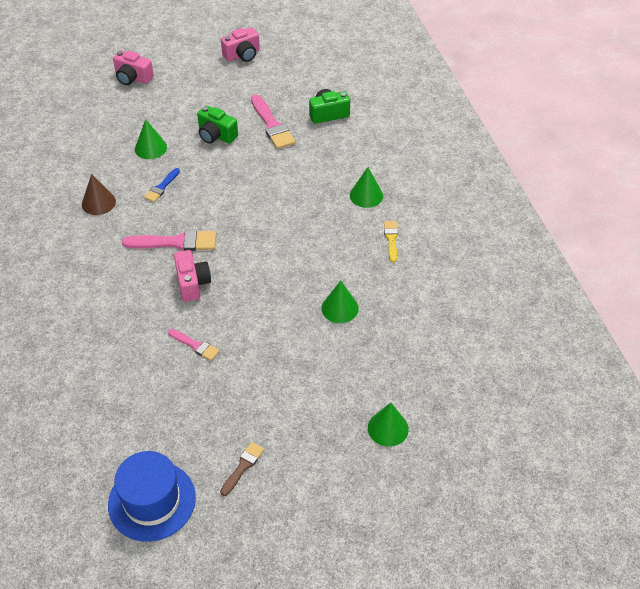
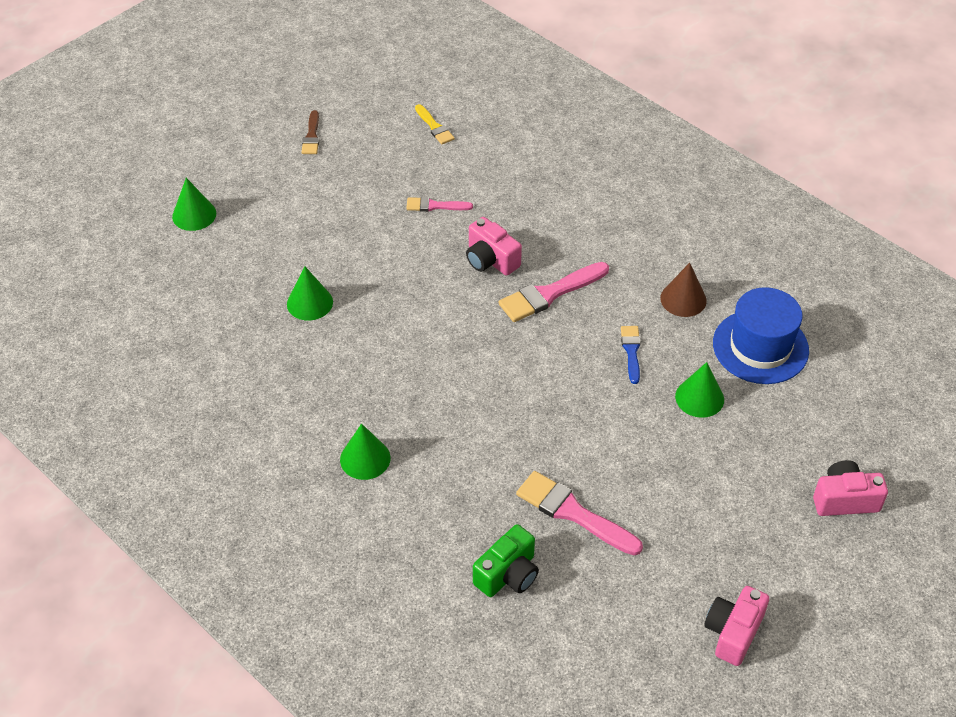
camera: 150 degrees right, 0 degrees up
(152, 501) = (371, 87): blue hat -> blue hat (760, 347)
(216, 135) = (634, 458): green camera -> none
(391, 239) = (296, 410): yellow brush -> yellow brush (434, 127)

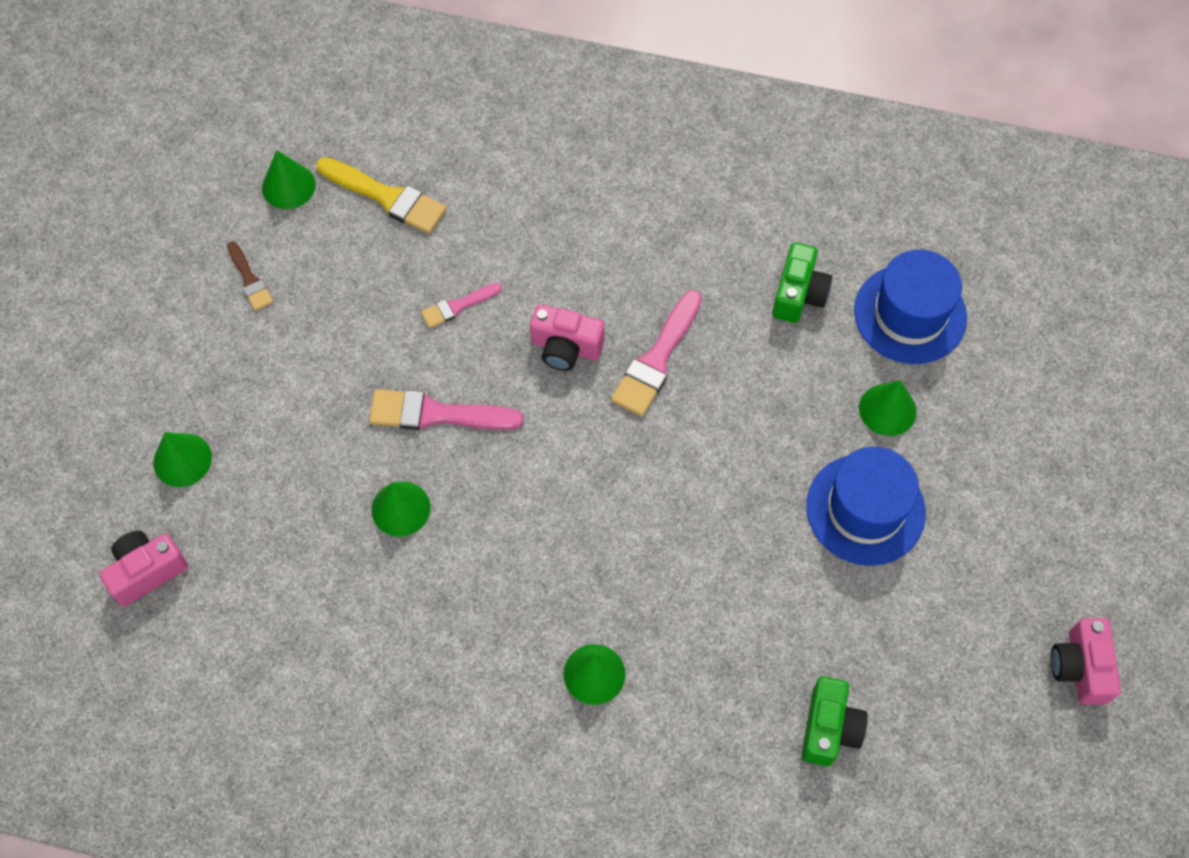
camera: 30 degrees left, 15 degrees up
(375, 96) = (288, 186): none -> green cone
(434, 127) = (387, 197): yellow brush -> yellow brush, size x1.74
(573, 512) = (847, 618): pink brush -> pink brush (436, 414)
(631, 351) = (785, 388): blue brush -> none
(637, 451) = (865, 509): none -> blue hat
(683, 299) = (798, 294): brown cone -> green camera
(844, 500) = (1093, 455): pink camera -> pink camera (147, 571)

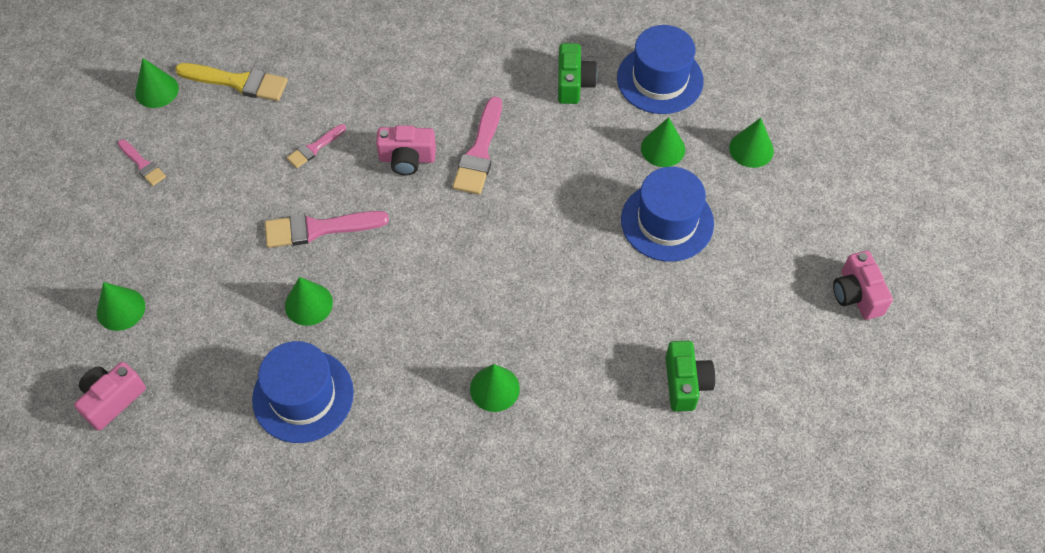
camera: 15 degrees left, 5 degrees down
(250, 280) = (143, 164): brown brush -> pink brush
(366, 624) = (303, 396): none -> blue hat
(1001, 437) = (751, 149): none -> green cone

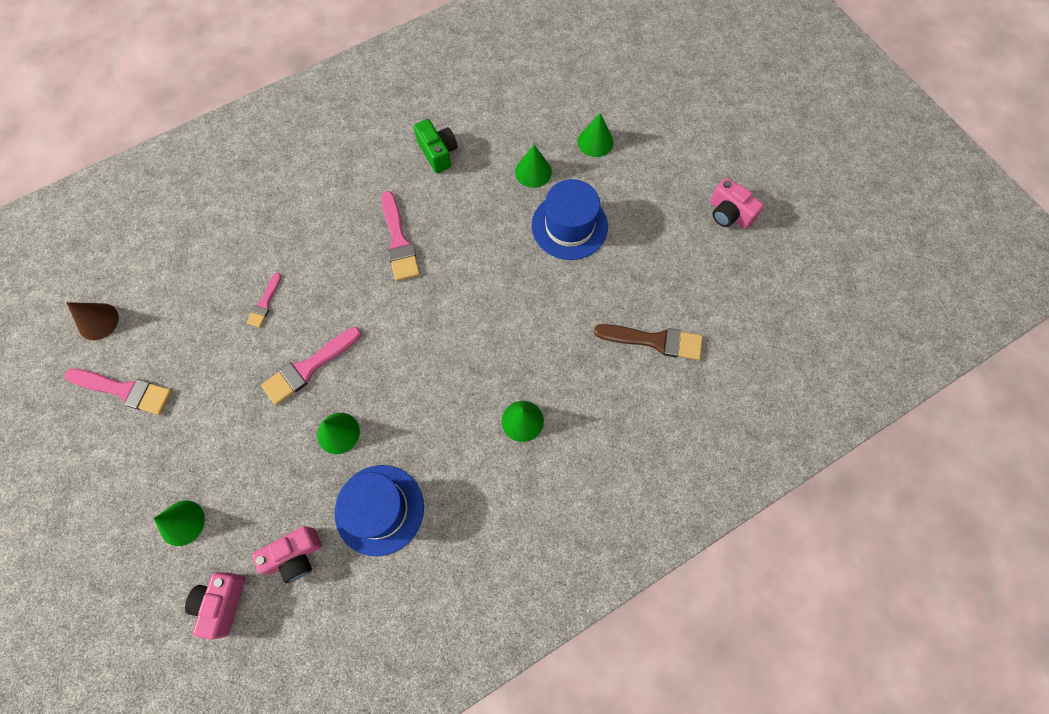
camera: 30 degrees left, 10 degrees up
(143, 164) = (125, 390): pink brush -> pink brush, size x1.74
(157, 90) = (98, 321): green cone -> brown cone
(238, 82) = (166, 280): yellow brush -> none
(407, 159) = (345, 275): pink camera -> pink camera (295, 555)
(660, 79) = (499, 120): blue hat -> none
(685, 383) = (654, 341): green camera -> brown brush

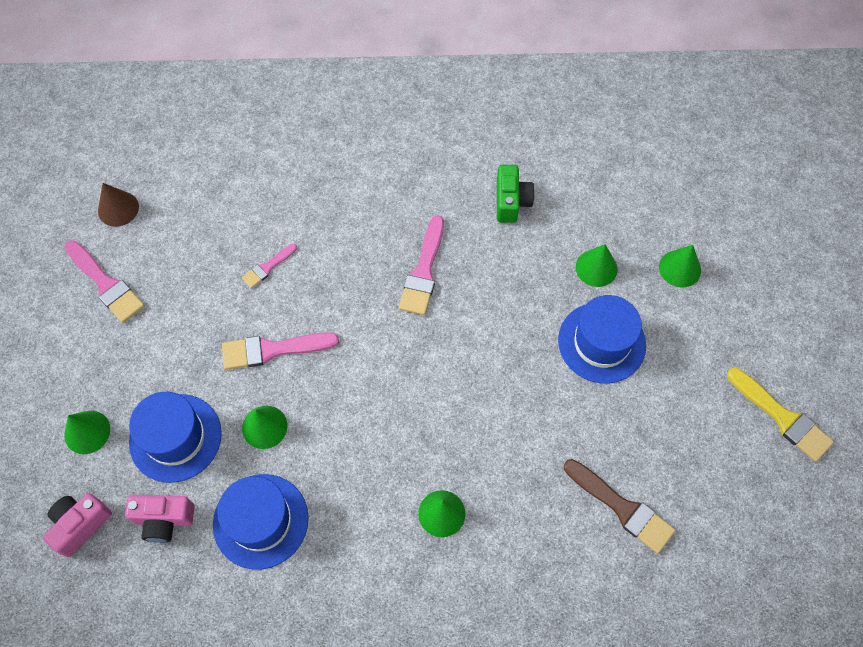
camera: 30 degrees right, 5 degrees down
(265, 484) = (175, 437): none -> blue hat
(729, 213) = (782, 417): pink camera -> yellow brush

